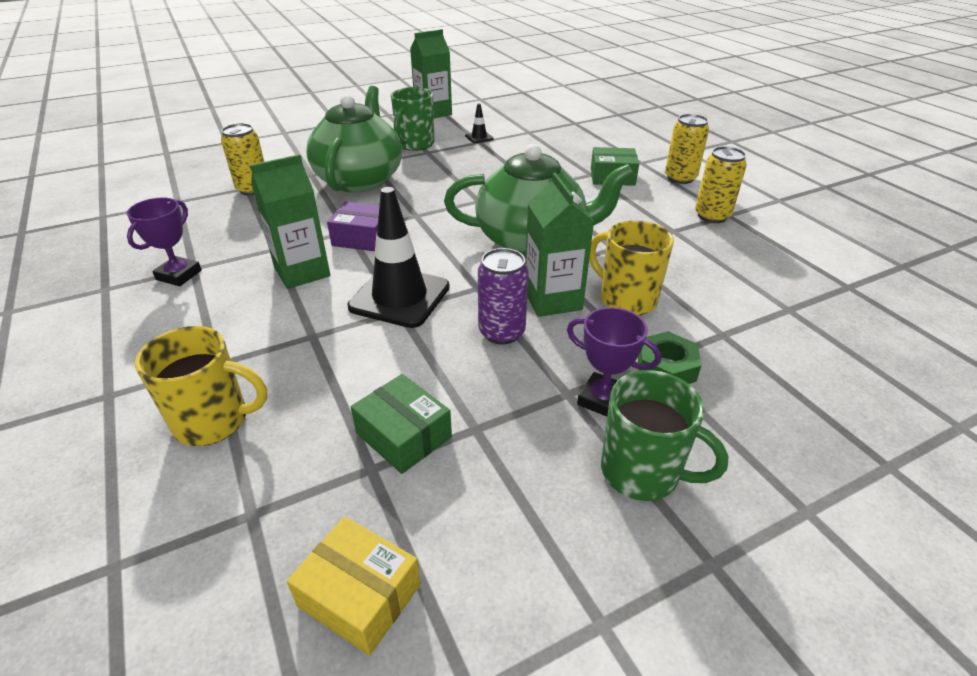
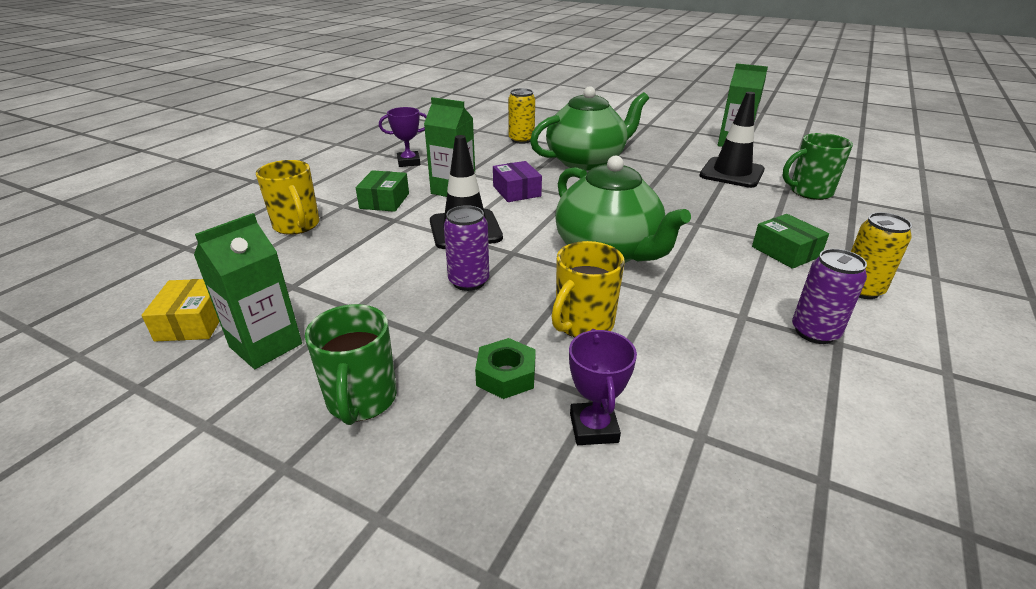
camera: 55 degrees right, 5 degrees down
(403, 435) = (328, 285): green box -> green box (384, 201)
(415, 144) = (670, 157): green mug -> green mug (809, 192)
(479, 137) = (731, 173): black traffic cone -> black traffic cone, size x2.30
(552, 300) = (536, 288): green carton -> green carton (266, 345)
(602, 399) = (432, 354): purple trophy -> purple trophy (593, 428)
(626, 299) = (583, 324): yellow mug -> yellow mug turned 150 degrees counterclockwise
(712, 216) = (814, 332): yellow can -> purple can

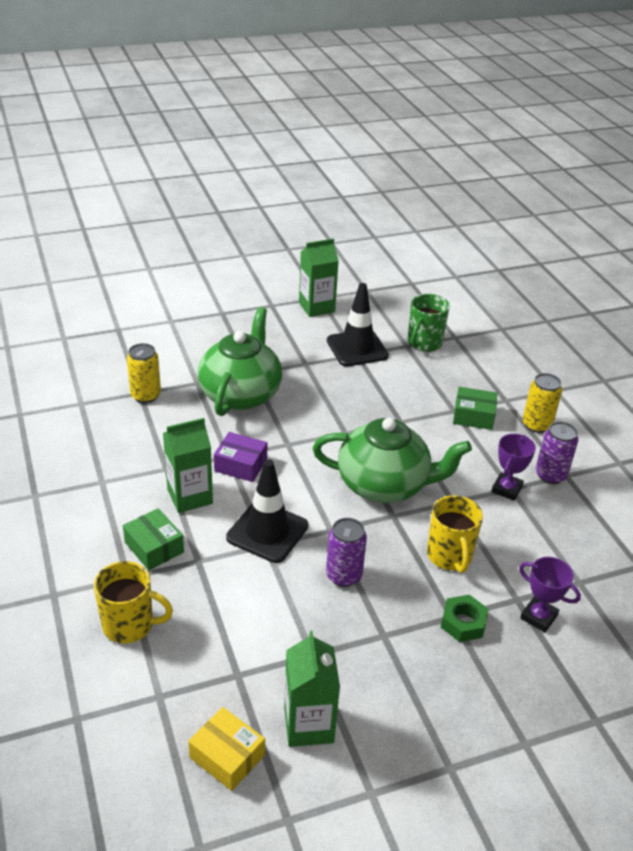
camera: 50 degrees left, 5 degrees up
(361, 400) = (422, 702): green mug -> none
(408, 162) = (91, 488): purple trophy -> purple trophy (506, 489)

